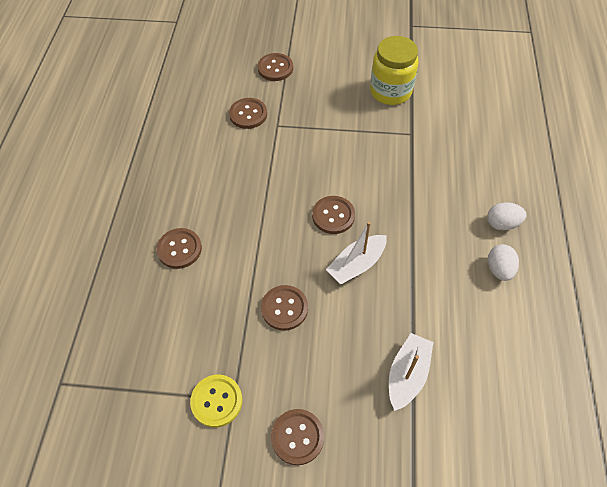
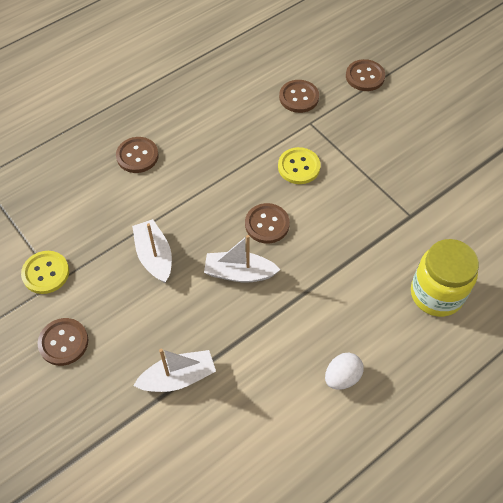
camera: 45 degrees right, 0 degrees up
(284, 308) = (154, 256): brown button -> white boat
(306, 160) = (299, 167): none -> yellow button
(390, 91) = (438, 168): yellow jar -> yellow jar (436, 294)
(502, 224) = (392, 348): white egg -> none

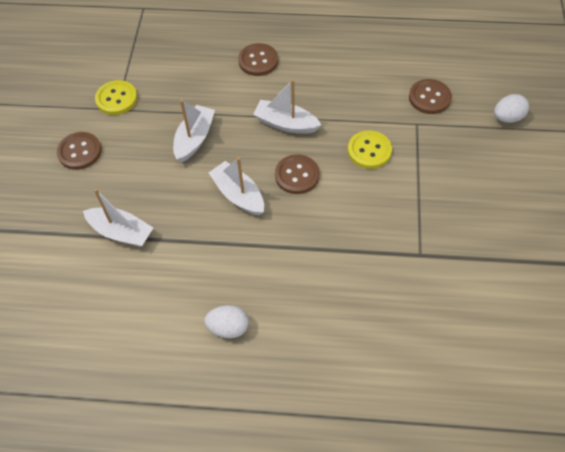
camera: 45 degrees right, 0 degrees up
(215, 191) = (286, 124): none -> white boat
(365, 76) = (507, 118): brown button -> white egg
(436, 294) = (372, 330): yellow jar -> none

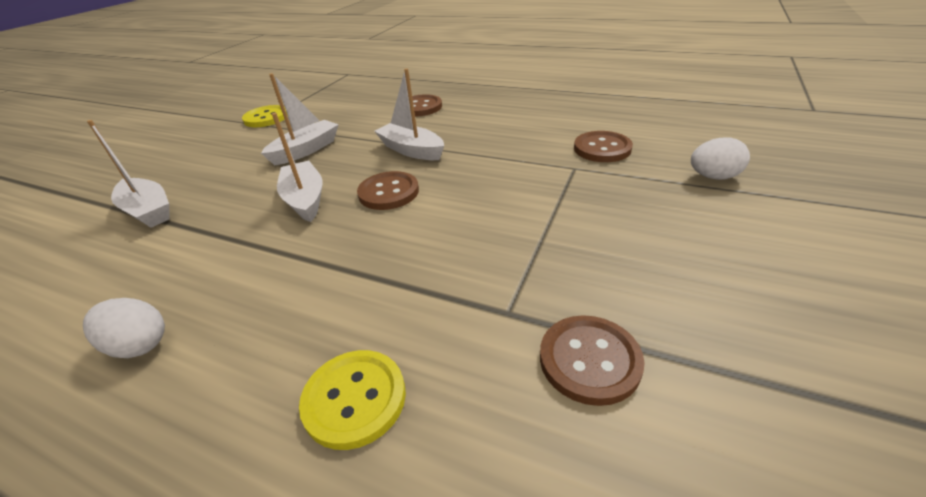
camera: 20 degrees right, 20 degrees down
(79, 152) = (192, 146): brown button -> brown button (589, 360)
(369, 150) = (496, 183): yellow button -> yellow button (354, 399)

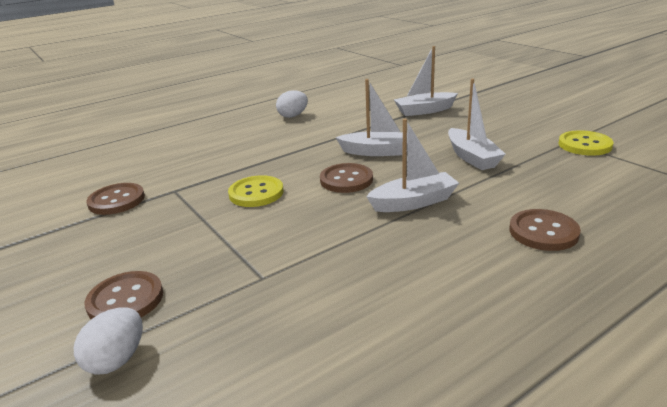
camera: 120 degrees right, 10 degrees down
(354, 399) = (194, 150): yellow button -> yellow button (256, 193)
(602, 148) = (270, 317): brown button -> brown button (125, 300)

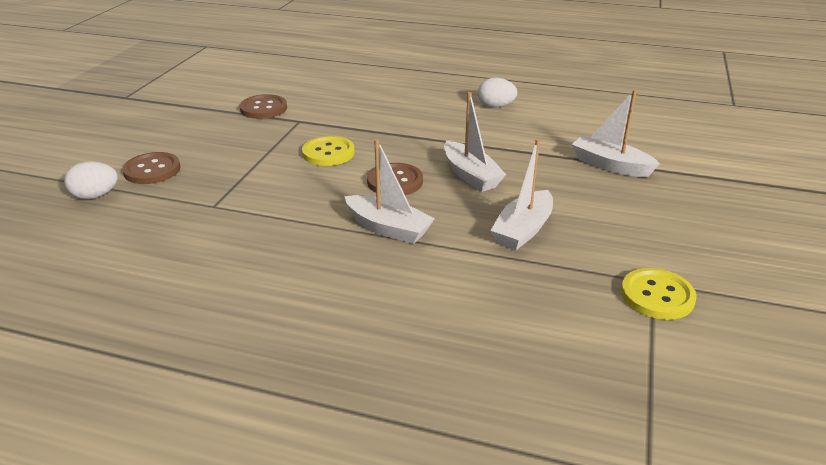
camera: 50 degrees right, 5 degrees up
(543, 232) = (402, 316): brown button -> none

